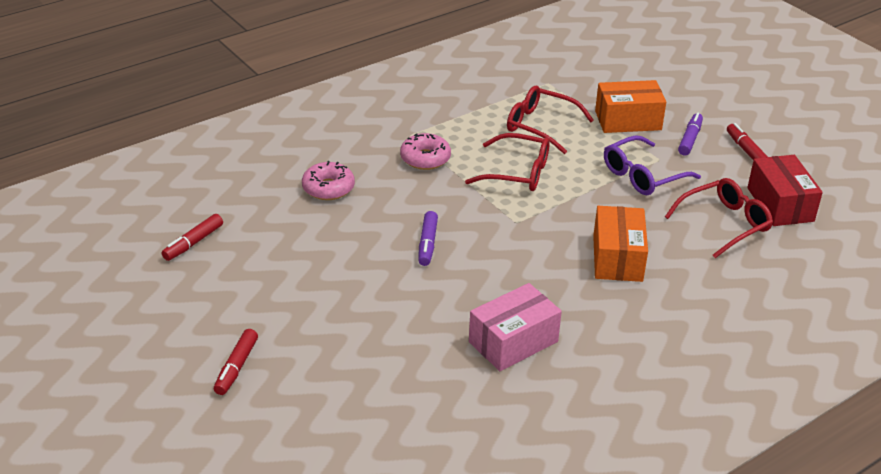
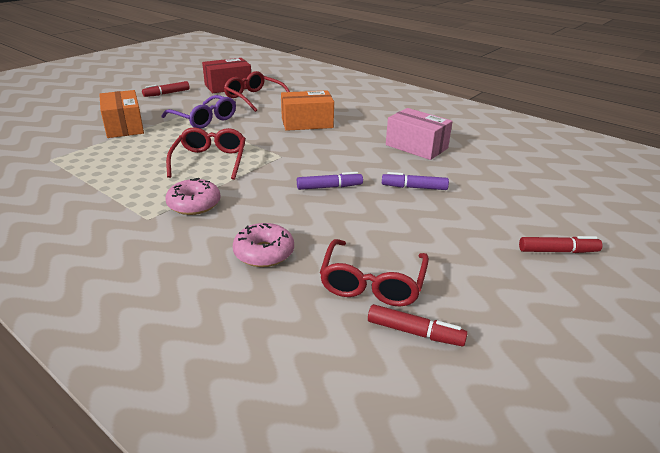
camera: 105 degrees left, 5 degrees down
(541, 126) = (132, 157): red glasses -> red glasses (372, 283)
(690, 139) = (152, 108): purple marker -> purple marker (414, 187)

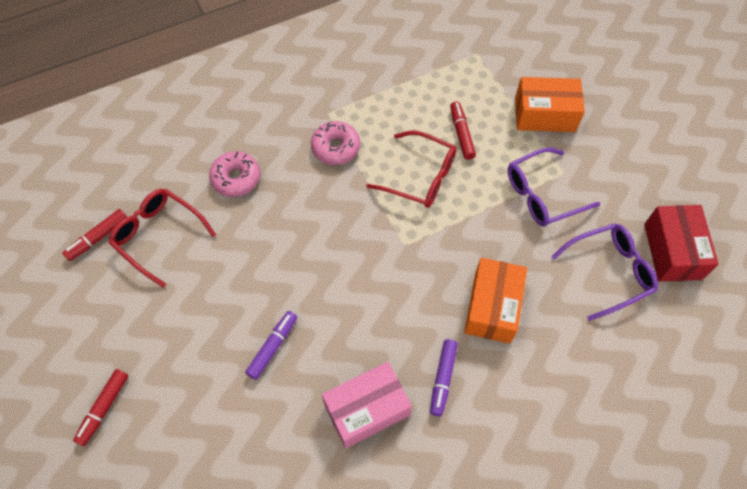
camera: 115 degrees right, 30 degrees up
(166, 93) = (655, 170): red marker -> red marker (461, 134)
(254, 98) = (609, 272): red glasses -> purple glasses
(329, 187) = (313, 265): purple marker -> purple marker (443, 379)

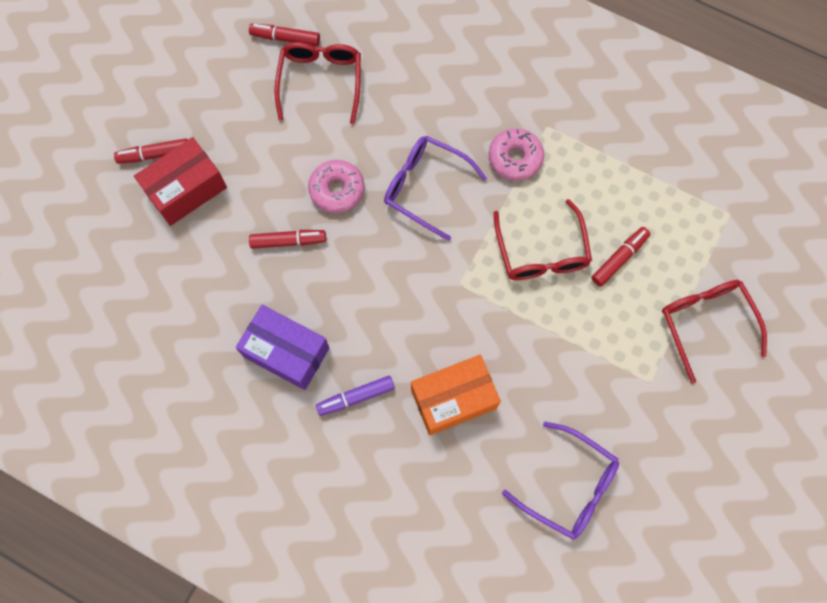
camera: 55 degrees right, 10 degrees up
(236, 178) = (419, 100): pink donut -> pink donut (337, 190)
(273, 347) = (288, 241): purple marker -> red marker
(367, 410) = (286, 352): pink box -> purple box
(542, 194) = (609, 375): purple glasses -> purple glasses (425, 187)
(544, 115) = (706, 323): orange box -> red glasses
(672, 251) = (638, 536): red box -> red box (186, 190)

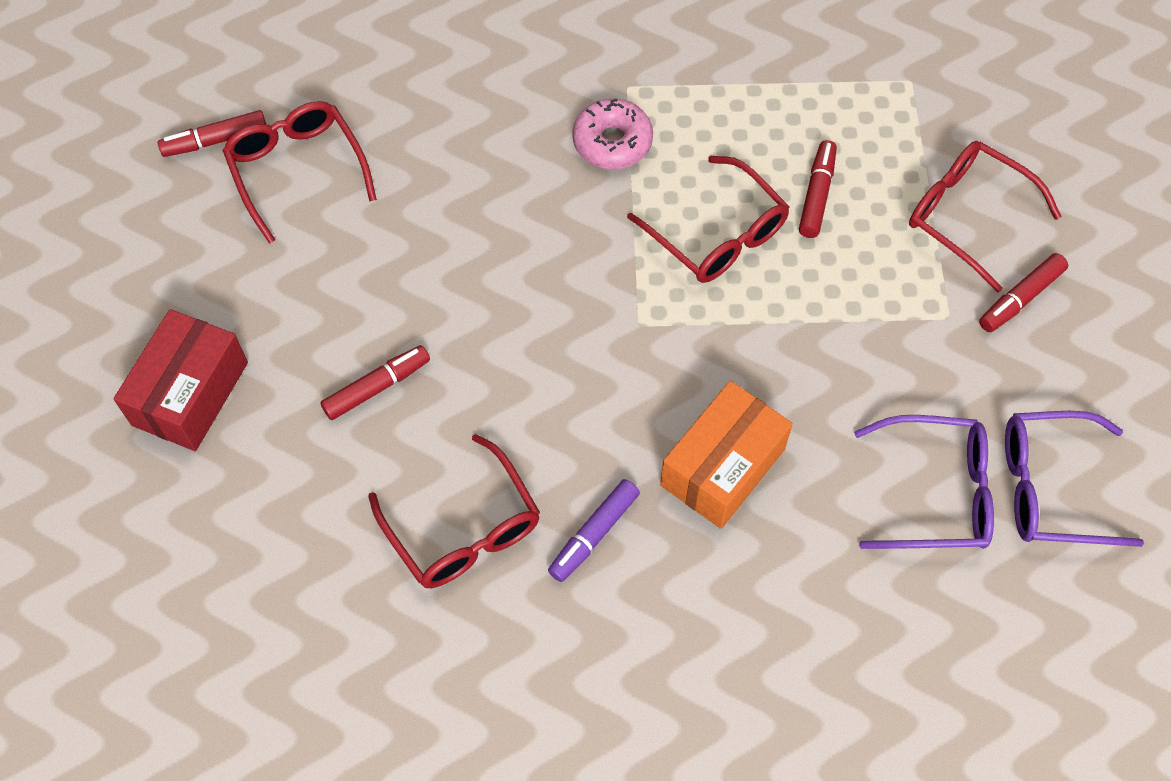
camera: 30 degrees left, 10 degrees down
(154, 154) = (116, 371): red marker -> red marker (1020, 298)
(286, 352) = (463, 528): purple box -> red glasses
(337, 190) = (403, 291): pink donut -> none
(425, 187) = (520, 231): purple glasses -> purple glasses (1051, 488)

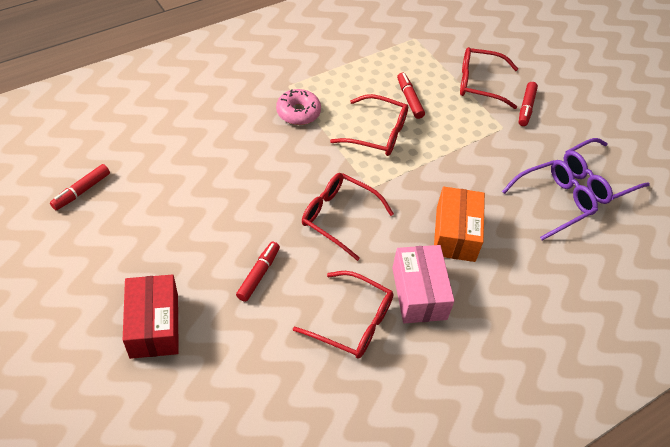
camera: 35 degrees left, 10 degrees down
(297, 170) = (140, 188): red glasses -> red glasses (339, 217)
(594, 534) = (419, 293): purple marker -> pink box

